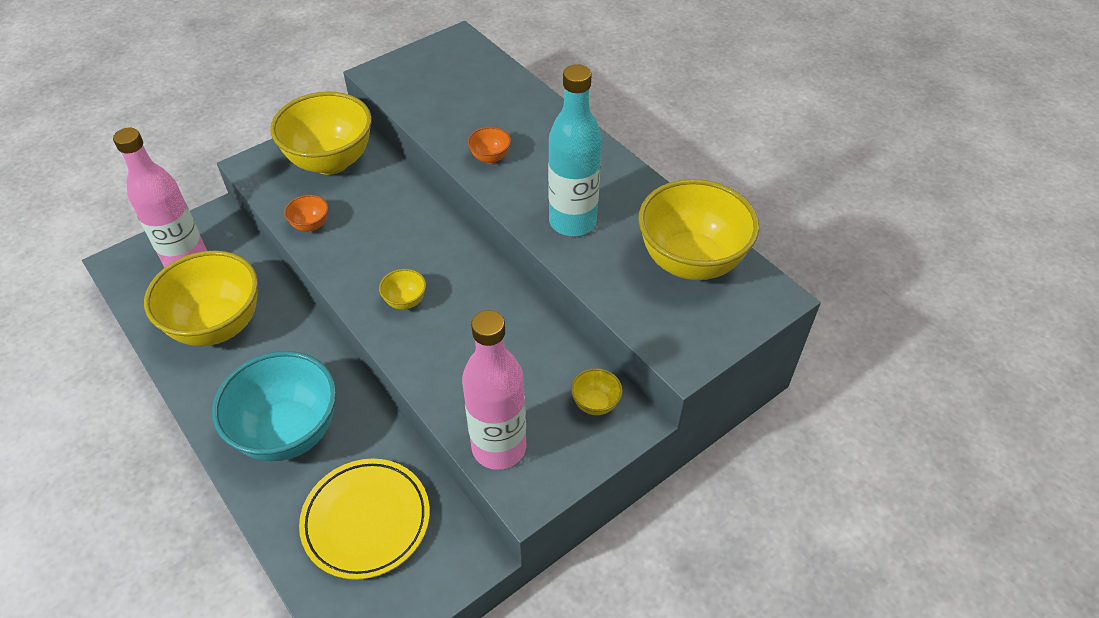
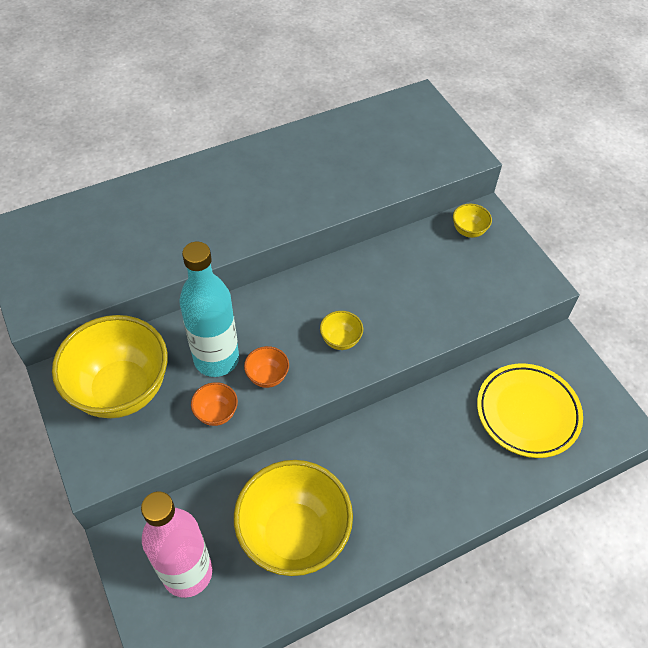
camera: 80 degrees left, 5 degrees up
(289, 432) = (436, 468): turquoise bowl -> none
(490, 158) = (213, 231): orange bowl -> orange bowl (267, 376)
(499, 447) = (501, 294): pink bottle -> none
(572, 222) = (315, 189): turquoise bottle -> turquoise bottle (216, 359)
(690, 261) = (376, 131): yellow bowl -> none

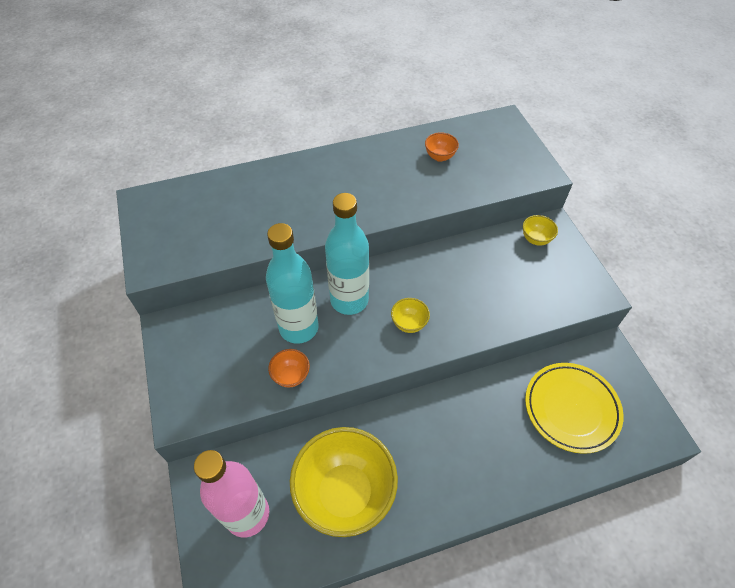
camera: 10 degrees right, 0 degrees up
(121, 390) = (214, 345): yellow bowl -> none
(267, 376) = (340, 348): orange bowl -> orange bowl (439, 157)
(269, 321) = (349, 300): none -> turquoise bottle

